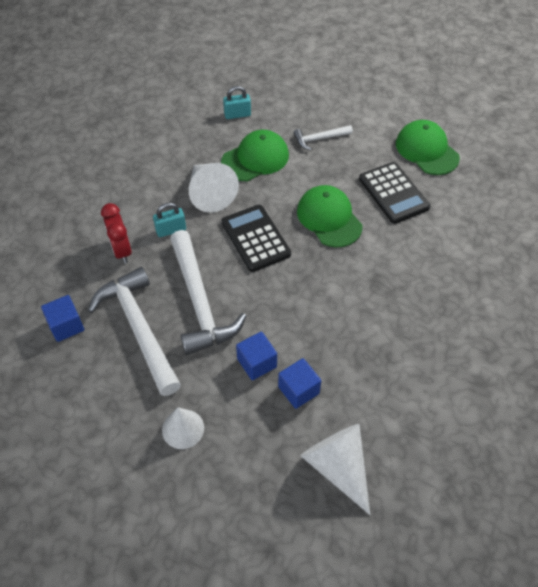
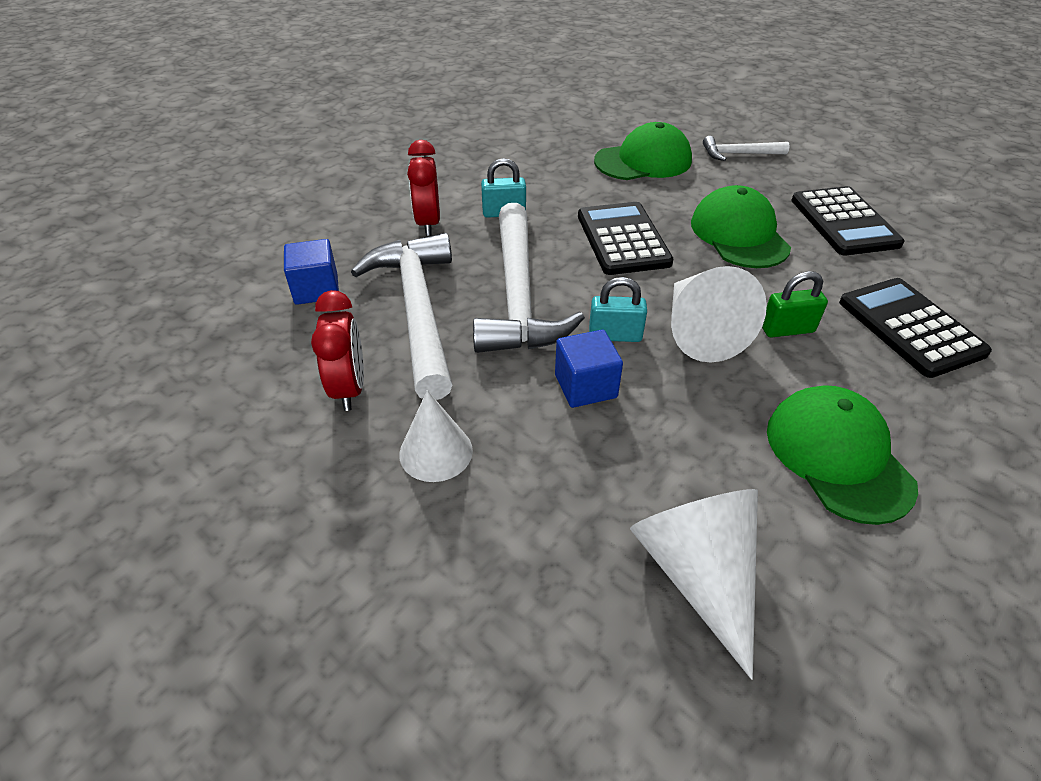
camera: 15 degrees right, 10 degrees down
(117, 398) = (349, 388): none -> red clock
(210, 194) = (570, 185): white cone -> white cone (700, 331)
(237, 115) = (629, 119): turquoise padlock -> turquoise padlock (615, 335)
(298, 390) = (648, 437): blue cube -> none
(366, 293) = (787, 329): none -> green padlock
(426, 150) = (900, 185): green cap -> green cap (838, 456)
(436, 275) = (910, 327): none -> black calculator

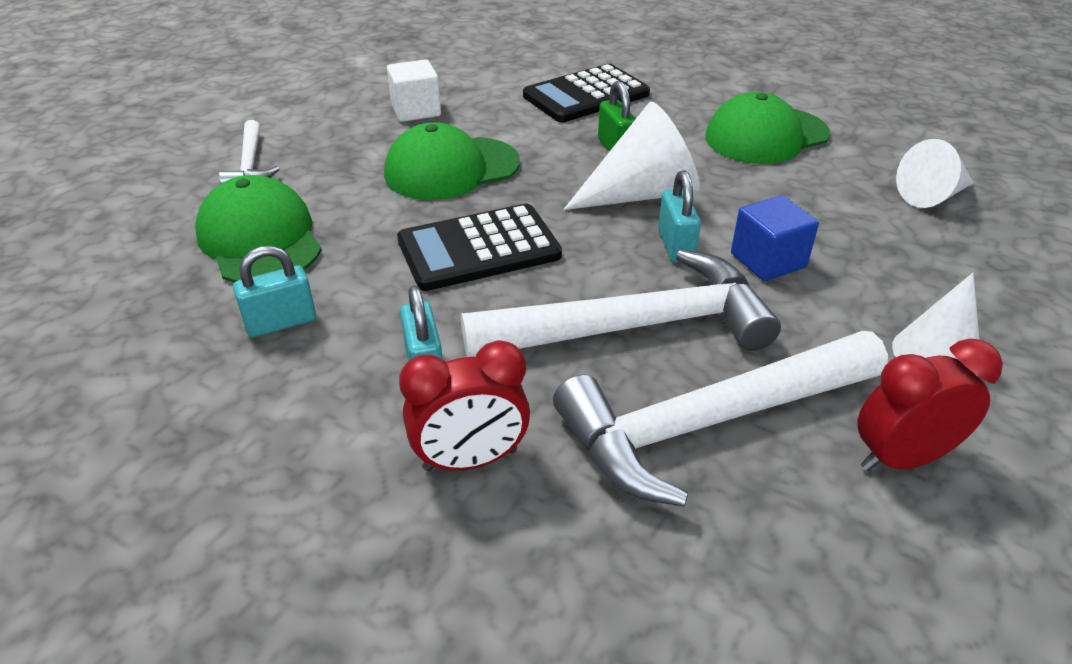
camera: 100 degrees left, 5 degrees down
(316, 289) = (715, 575): blue cube -> none
(557, 170) = (281, 322): none -> turquoise padlock
(698, 573) = (932, 196): white cone -> white cone, size x0.66
(843, 222) = (416, 110): black calculator -> white cube

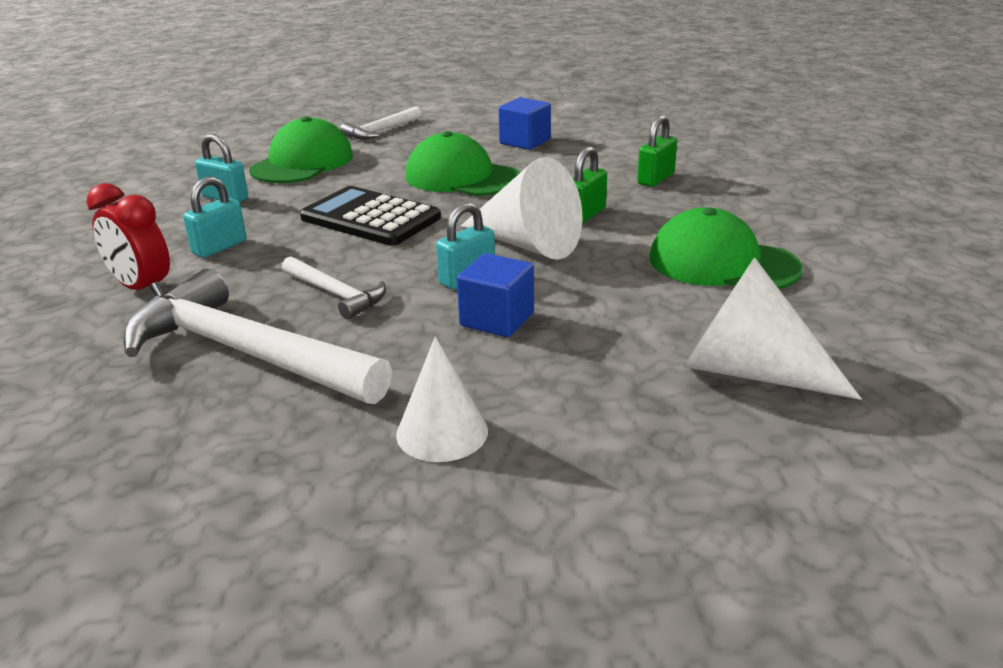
camera: 55 degrees right, 10 degrees down
(416, 110) = (525, 141): white cube -> blue cube
(586, 95) = (655, 179): black calculator -> green padlock
(633, 326) = (336, 294): white hammer -> white hammer, size x0.49
(901, 458) = (271, 445): red clock -> none
(932, 196) = (748, 371): white cone -> white cone, size x1.51

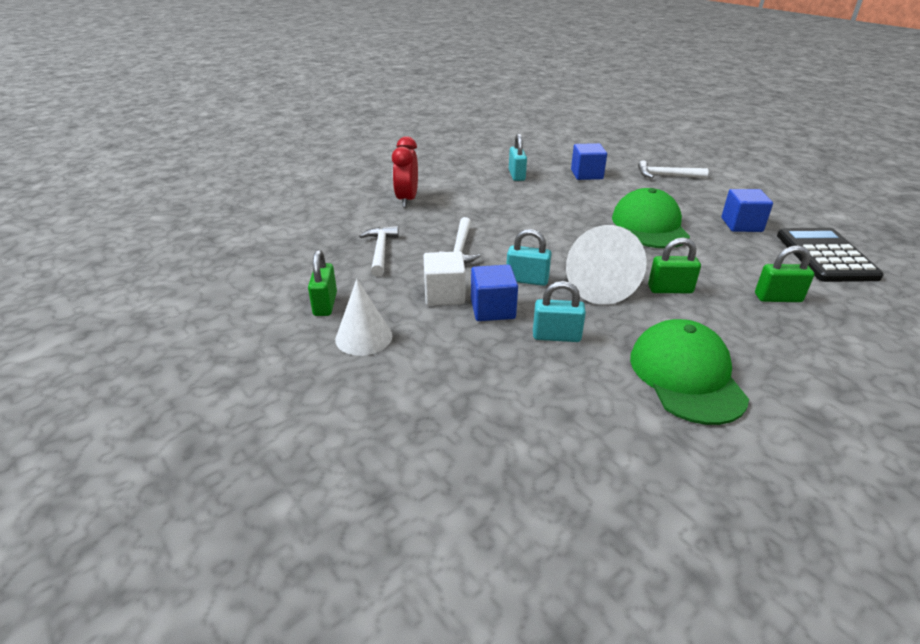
camera: 55 degrees right, 5 degrees up
(219, 247) = (466, 198): turquoise padlock -> turquoise padlock (556, 336)
(246, 353) = (380, 251): white hammer -> white hammer, size x0.49
(302, 163) = (586, 174): green cap -> blue cube
(318, 443) = (325, 304): none -> green padlock
(370, 218) = (554, 221): black calculator -> black calculator (826, 256)
(424, 340) = (444, 294): none -> white cube
(748, 371) = (542, 438): white cone -> none

